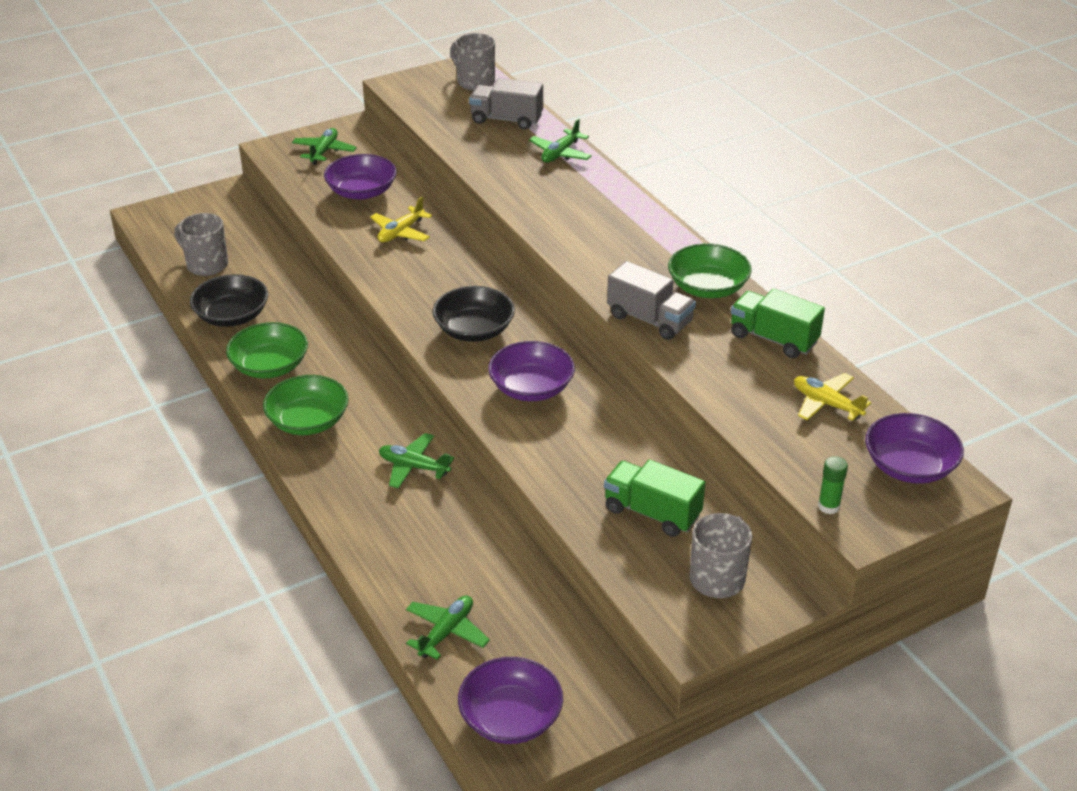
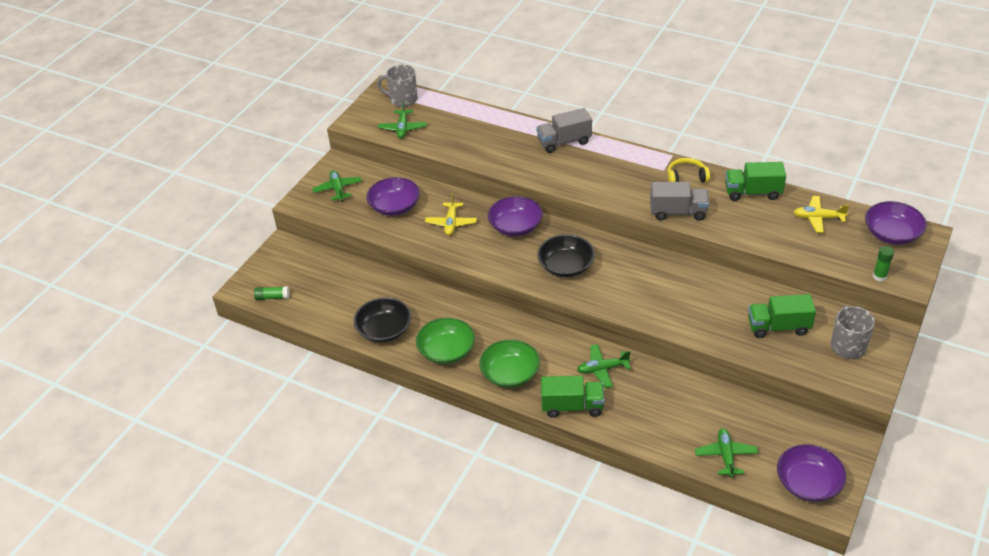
camera: 30 degrees left, 5 degrees up
(162, 235) = (272, 297): none -> green glue stick
(206, 265) = (327, 303): grey mug -> none
(335, 488) = (572, 406): none -> green truck
(506, 119) = (452, 118): grey truck -> grey truck (564, 142)
(531, 388) = (637, 286): purple bowl -> purple bowl (515, 226)
(560, 153) = (511, 127): green plane -> green plane (402, 128)
(707, 287) = (686, 177): green bowl -> yellow headphones

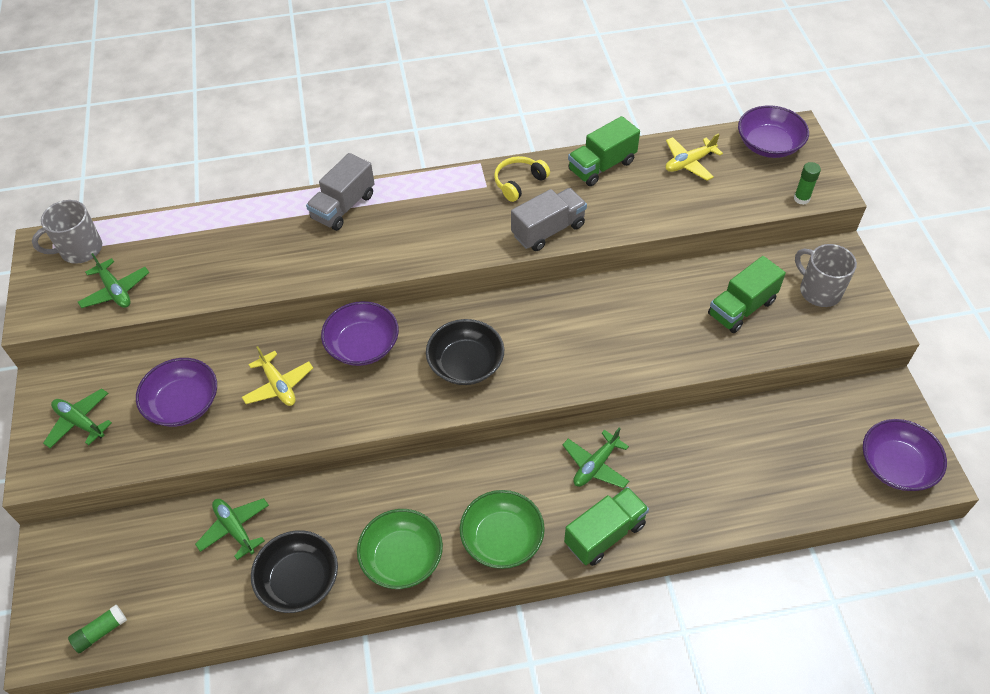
camera: 40 degrees left, 10 degrees up
(726, 456) = (801, 487): green plane -> green plane (235, 529)

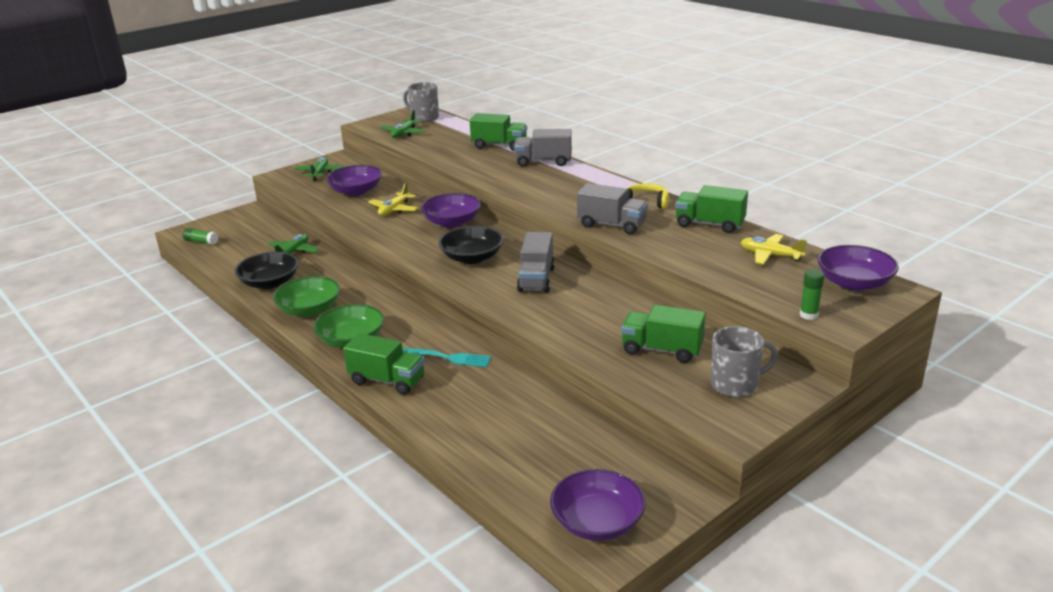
camera: 60 degrees right, 25 degrees down
(256, 221) = (499, 146): none -> green truck
(554, 333) = (536, 279): none -> grey truck
(595, 465) = (448, 357): green plane -> turquoise fork
(819, 291) = (735, 384): grey mug -> grey mug turned 60 degrees clockwise

